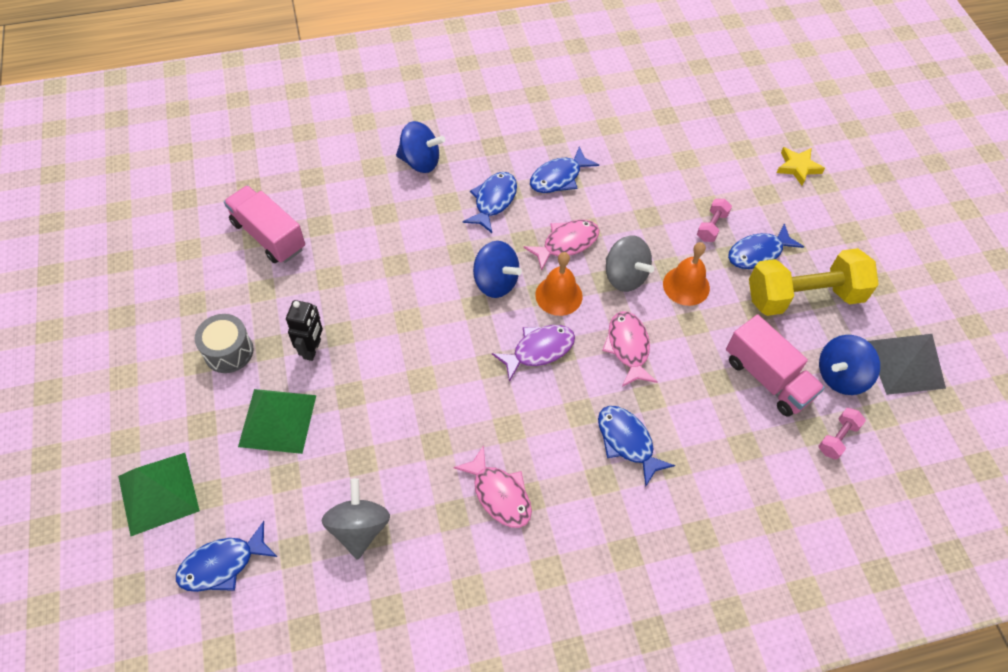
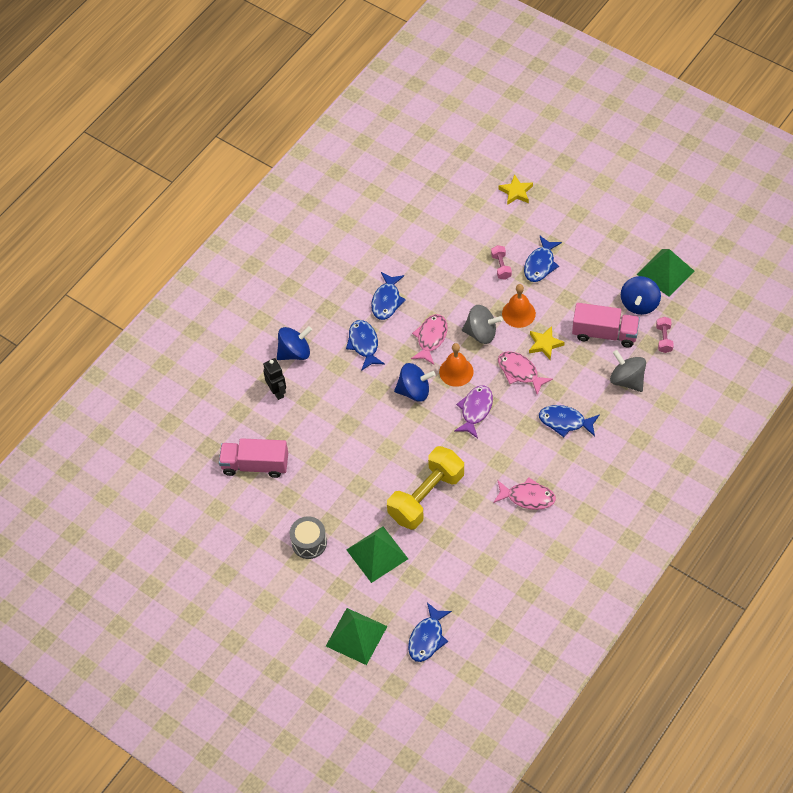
camera: 35 degrees left, 0 degrees up
(312, 349) = (354, 505): black robot -> black robot (277, 392)
(359, 528) = (476, 568): grey spinning top -> grey spinning top (627, 380)
(685, 338) = (544, 344): none -> yellow star
(803, 296) = (585, 272): yellow dumbbell -> yellow dumbbell (426, 496)
(905, 364) = (665, 272): grey pyramid -> green pyramid

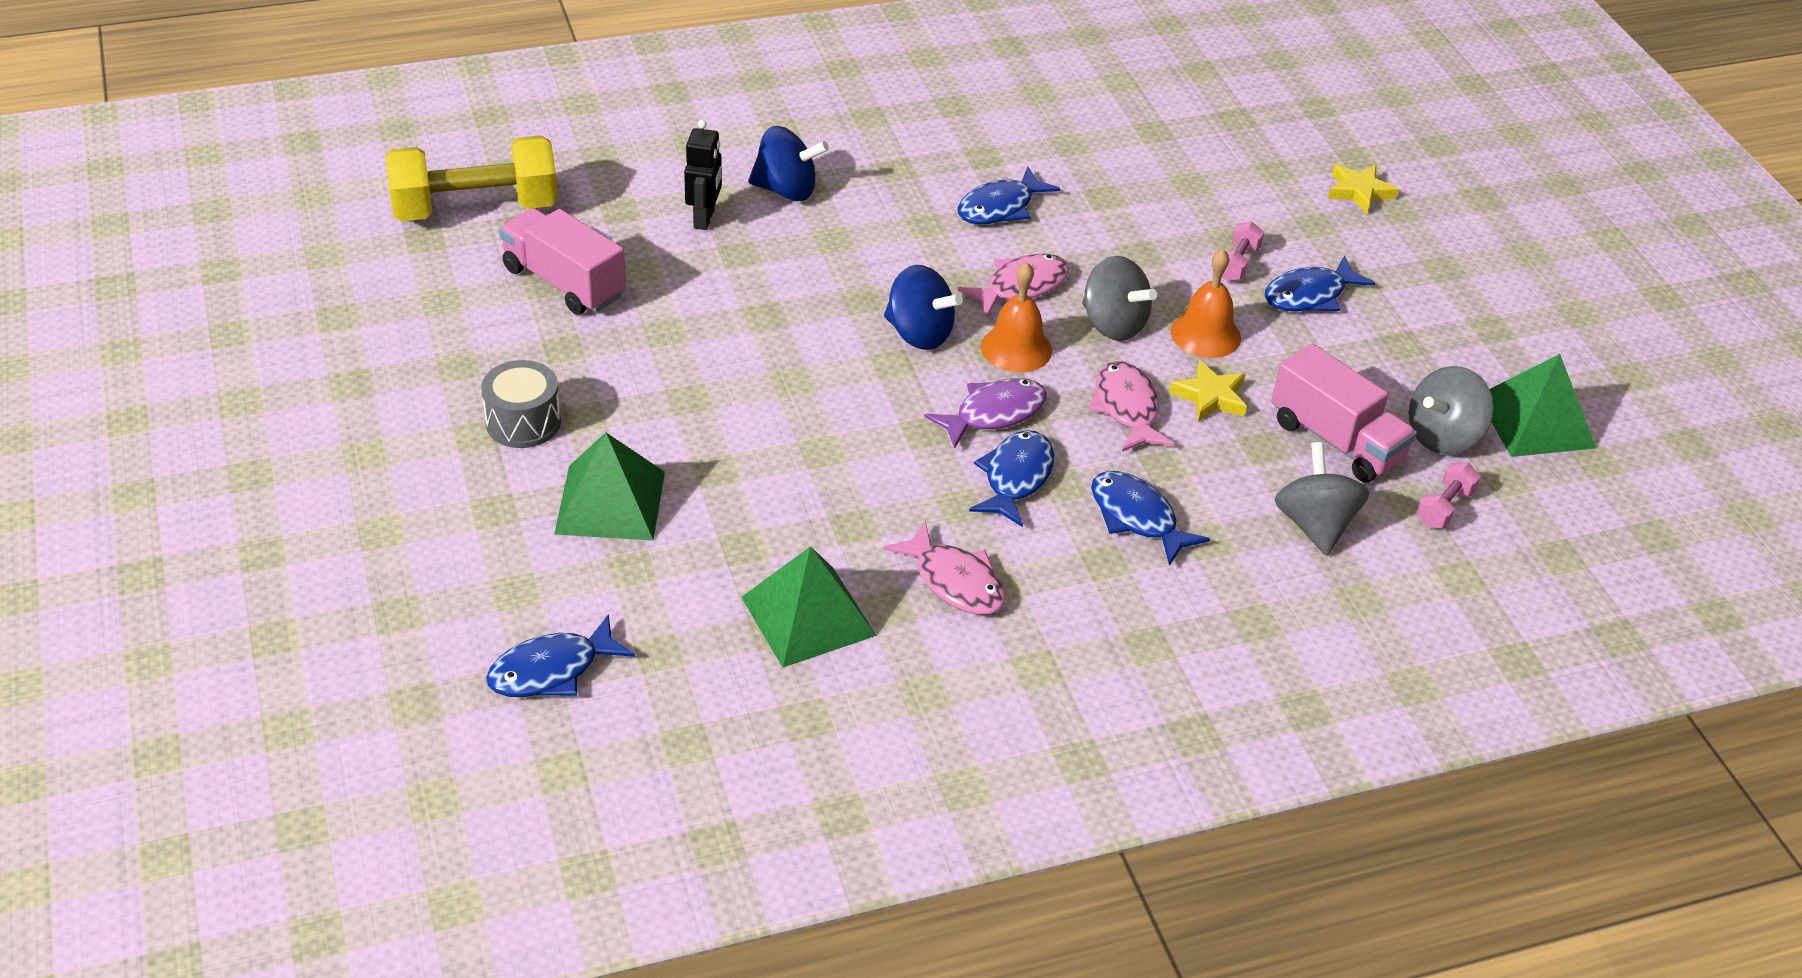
camera: 30 degrees right, 15 degrees down
(356, 636) = (441, 590): green pyramid -> green pyramid (808, 616)
(364, 344) = (904, 237): blue fish -> blue fish (1015, 478)
(426, 496) = (781, 476): yellow dumbbell -> yellow dumbbell (475, 209)
(639, 304) = (1442, 436): blue spinning top -> grey spinning top

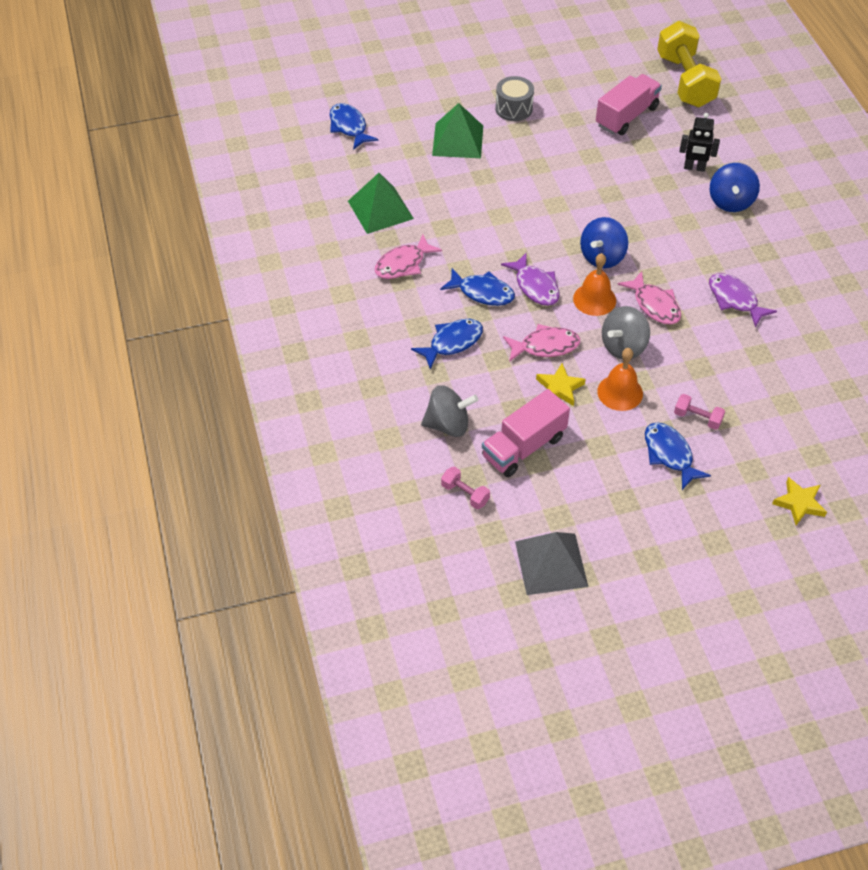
camera: 95 degrees right, 10 degrees up
(1000, 207) = (735, 299): blue fish -> purple fish
(1442, 436) = (531, 506): grey spinning top -> none
(1535, 421) = (551, 563): green pyramid -> grey pyramid

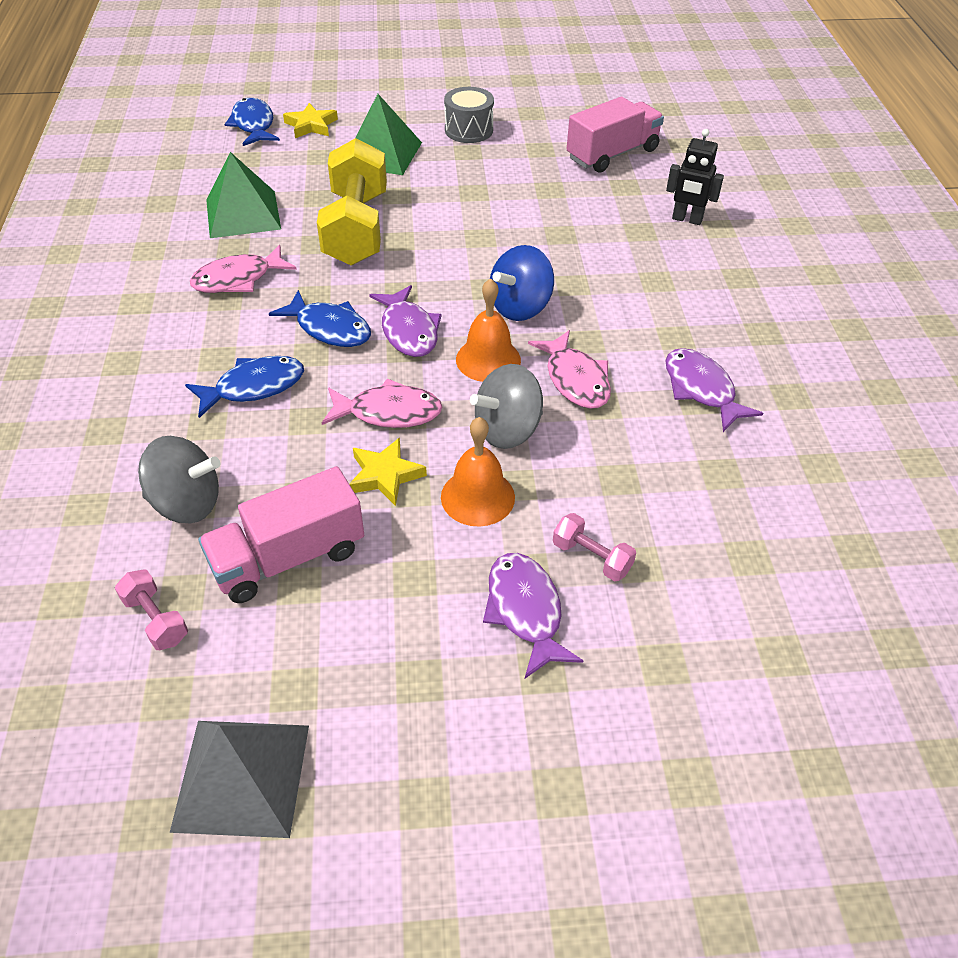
camera: 10 degrees right, 5 degrees down
(669, 454) = (525, 611): blue fish -> purple fish
(685, 81) = (701, 127): yellow dumbbell -> yellow dumbbell (356, 228)
(730, 202) = (727, 264): blue spinning top -> none
(799, 503) = (735, 742): yellow star -> yellow star (311, 125)

